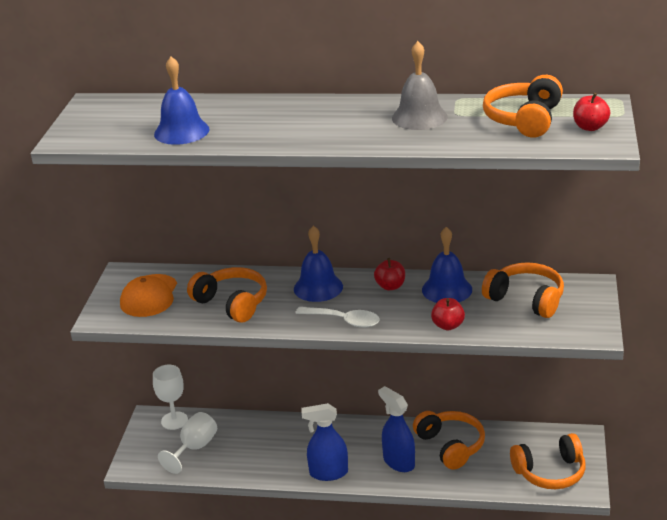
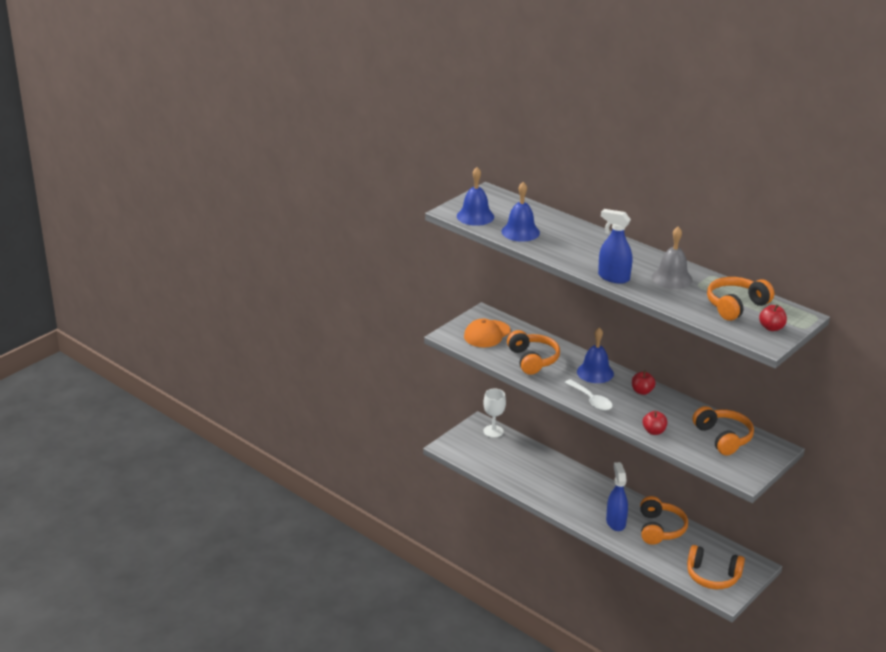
camera: 30 degrees right, 0 degrees up
(194, 448) = (492, 454): white goblet -> none
(328, 473) = (564, 507): blue spray bottle -> blue spray bottle (613, 277)
(447, 289) = (677, 409): blue bell -> blue bell (475, 216)

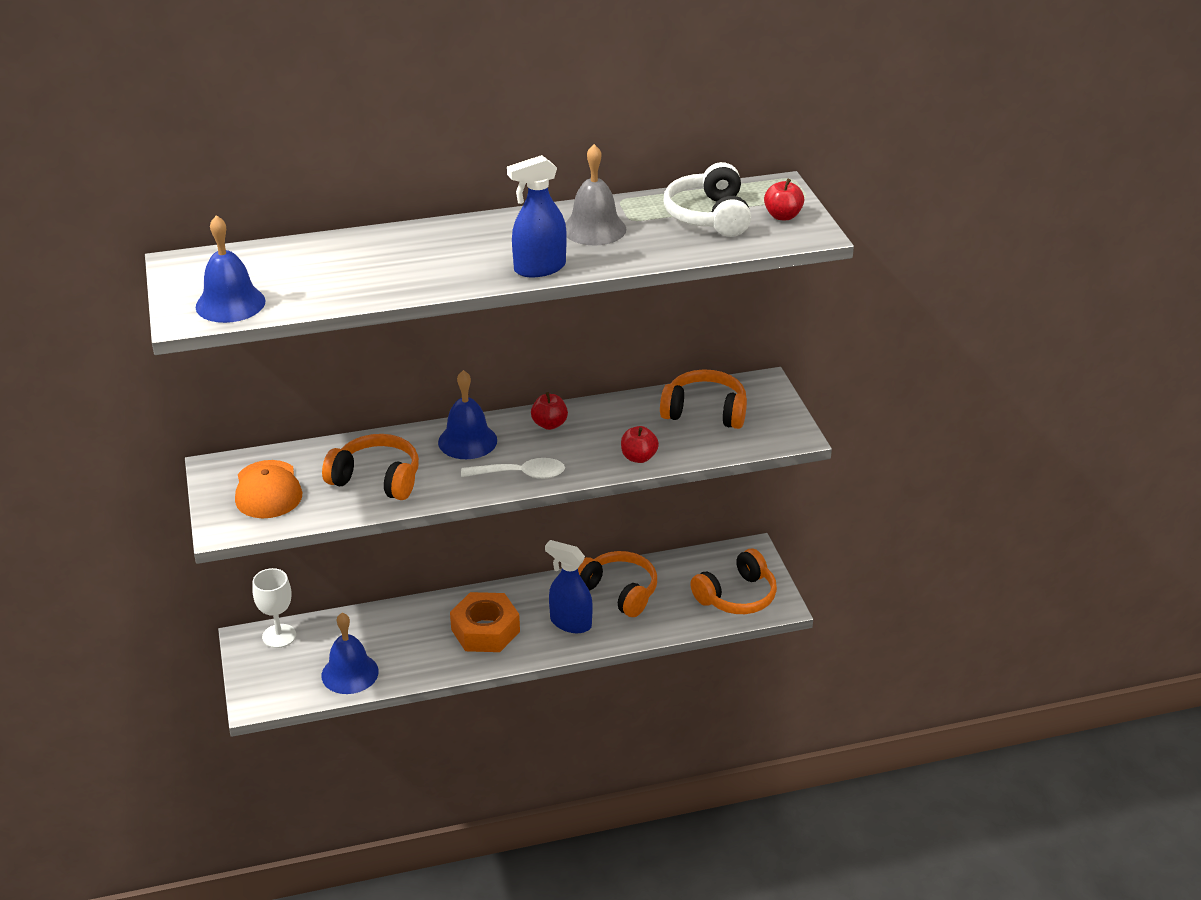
camera: 55 degrees left, 5 degrees up
(520, 232) = (327, 286): blue bell -> blue bell (350, 673)
(575, 495) = (485, 630): none -> orange nut
(736, 306) = (709, 216): orange headphones -> white headphones

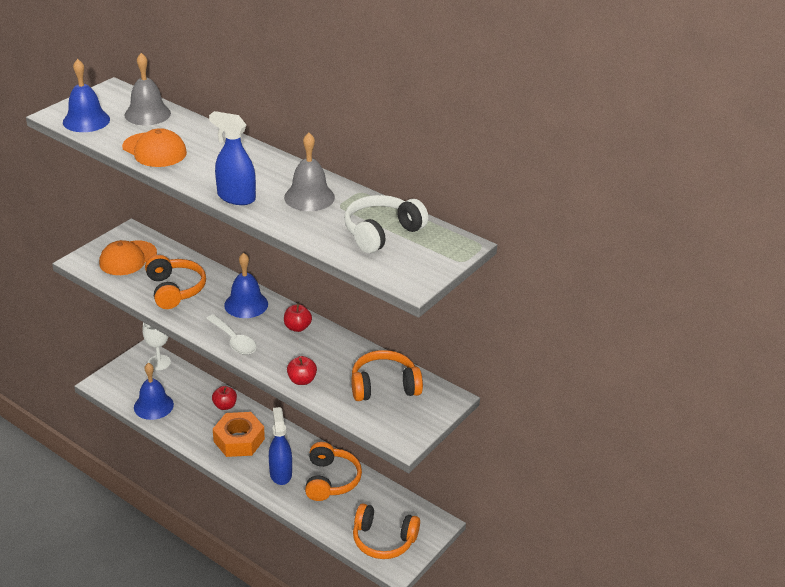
camera: 50 degrees right, 0 degrees up
(276, 260) = (147, 114): none -> grey bell
(369, 282) = (154, 150): none -> orange cap
(705, 412) = (384, 386): orange headphones -> orange headphones turned 75 degrees counterclockwise
(782, 216) = (421, 262): red apple -> red apple (225, 406)

